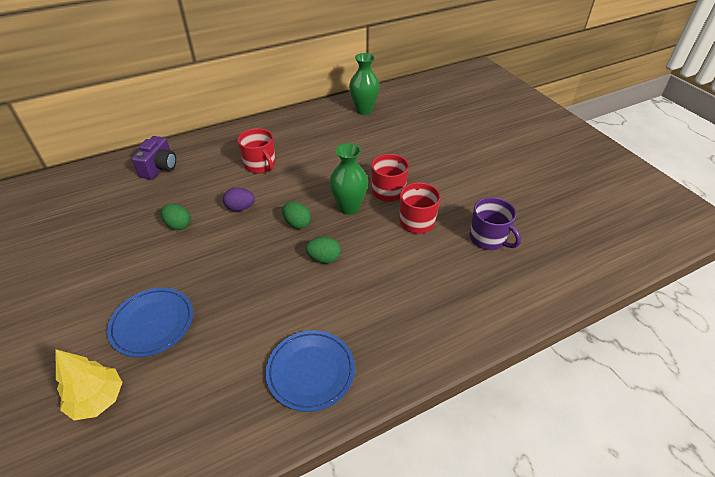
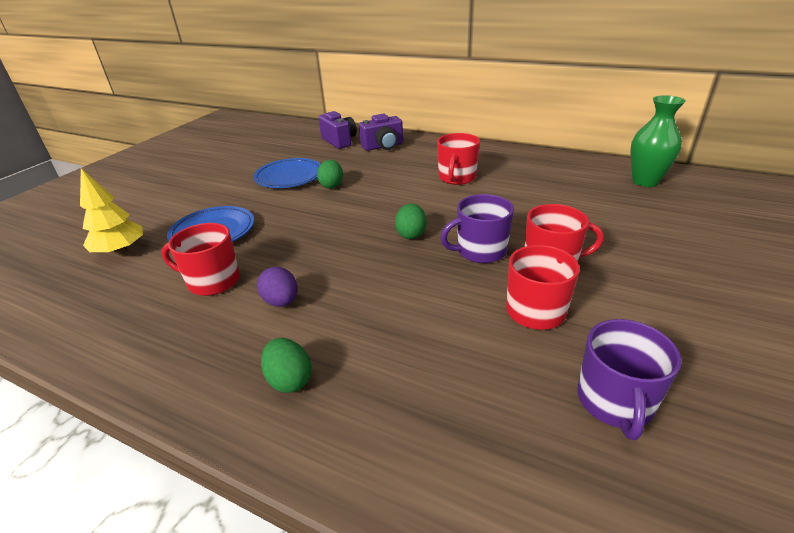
camera: 55 degrees right, 10 degrees down
(108, 183) = (339, 141): none -> purple camera
(227, 348) = (212, 281): none -> red mug
(240, 208) = (389, 198): purple egg -> purple egg (281, 301)
(311, 372) = (217, 349): blue plate -> blue plate (289, 177)
(324, 258) = (384, 275): green egg -> green egg (289, 379)
(349, 207) = (480, 251): green vase -> purple mug

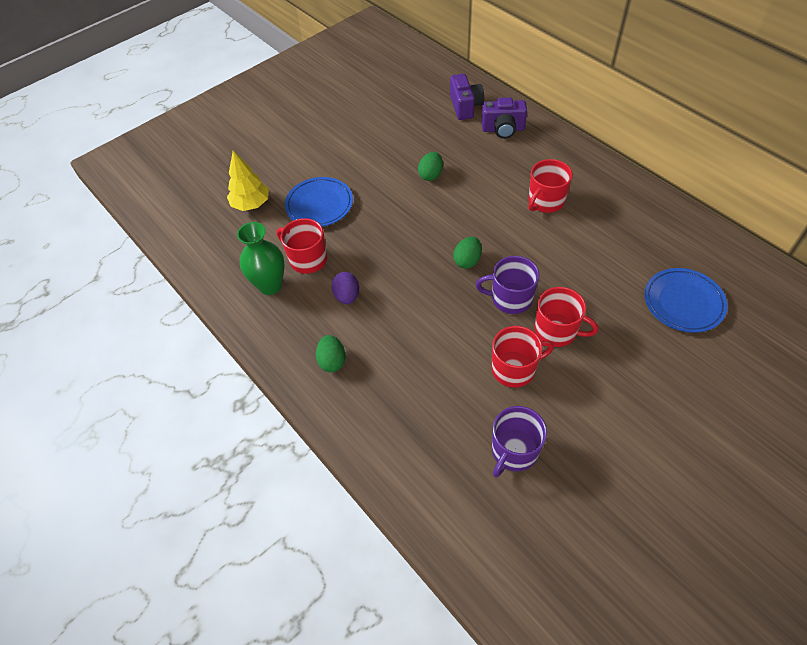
camera: 25 degrees right, 20 degrees up
(289, 177) = (399, 151): blue plate -> blue plate (683, 302)
(645, 181) = (718, 266): green vase -> green vase (270, 285)

